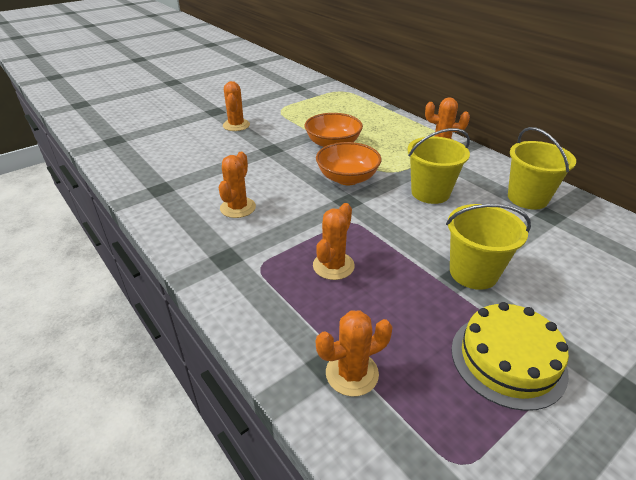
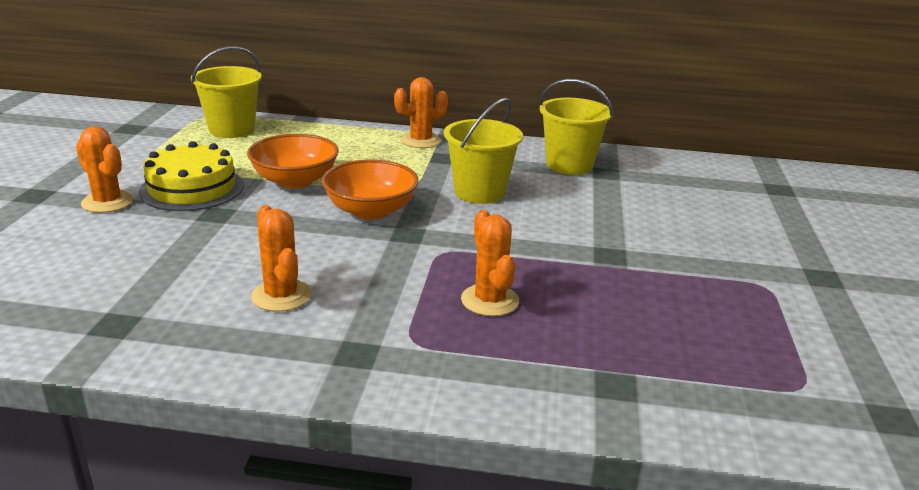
camera: 45 degrees left, 10 degrees down
(352, 373) = (645, 378): orange cactus -> none
(473, 272) = (616, 245): yellow bucket -> yellow bucket (232, 130)
(508, 359) = (730, 298): yellow cake -> yellow cake (192, 188)

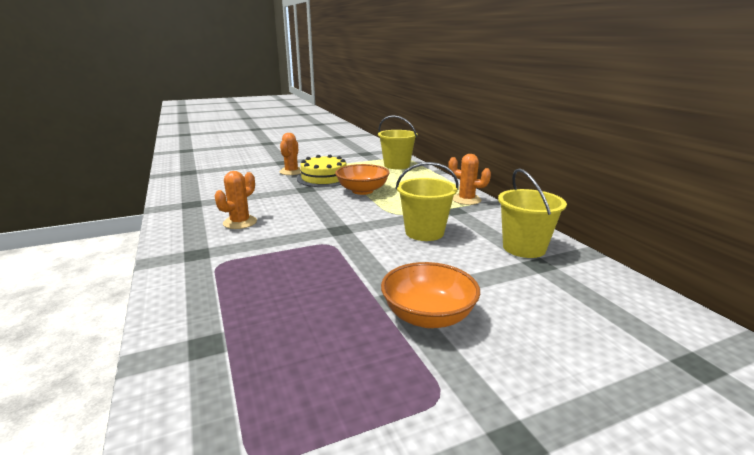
camera: 60 degrees right, 5 degrees down
(371, 211) = (354, 214): orange bowl -> orange bowl (428, 316)
(490, 300) = (283, 272): orange cactus -> none

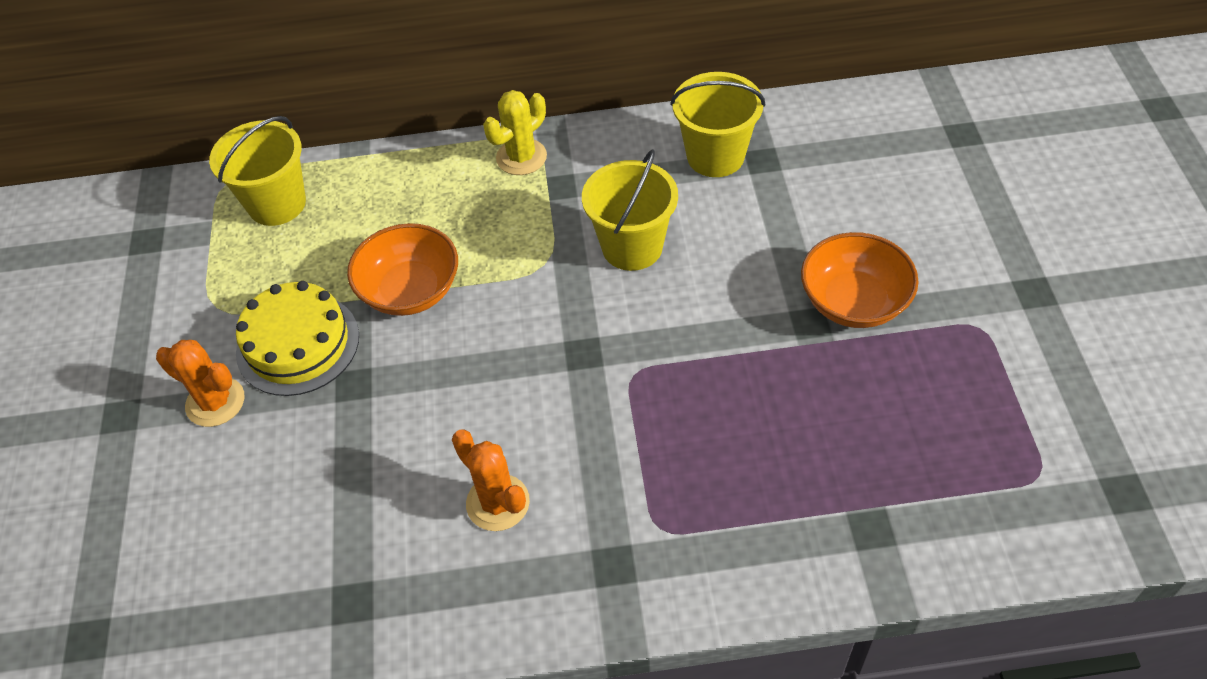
camera: 70 degrees left, 30 degrees up
(466, 200) = (521, 157): orange cactus -> yellow cactus

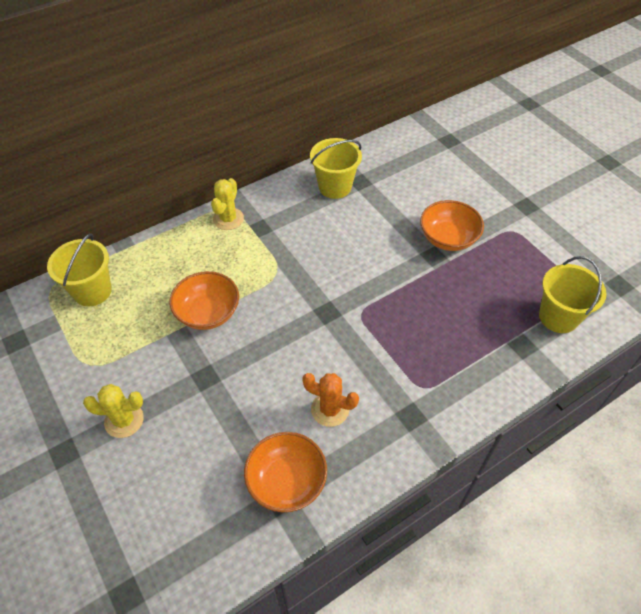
camera: 30 degrees left, 0 degrees up
(215, 402) = (124, 420): orange cactus -> yellow cactus
(298, 344) = (156, 367): yellow cake -> none
(375, 581) = (286, 481): none -> orange bowl
(632, 247) = (319, 247): yellow bucket -> yellow bucket (558, 317)

